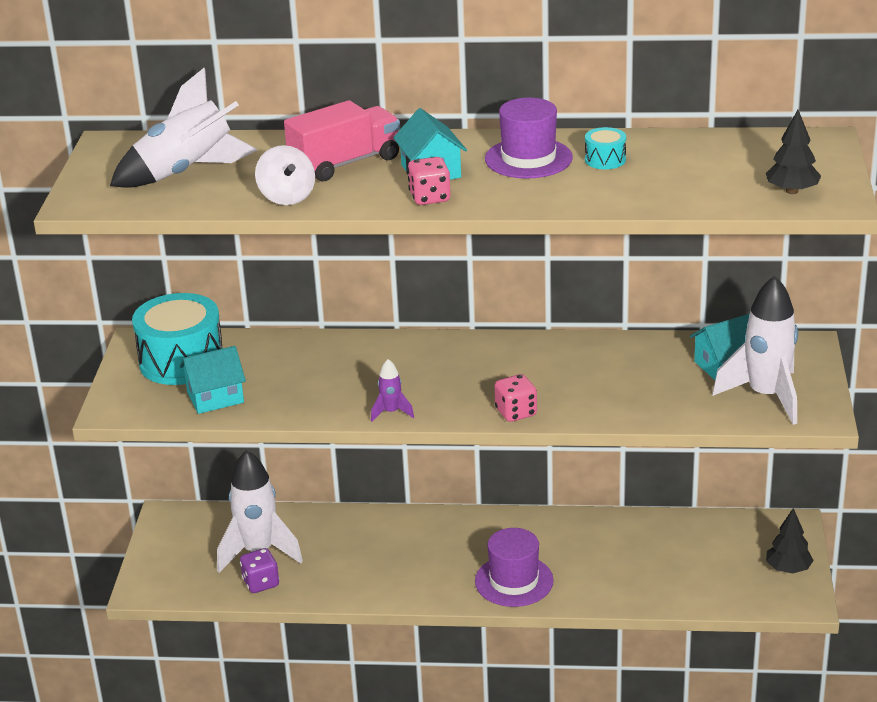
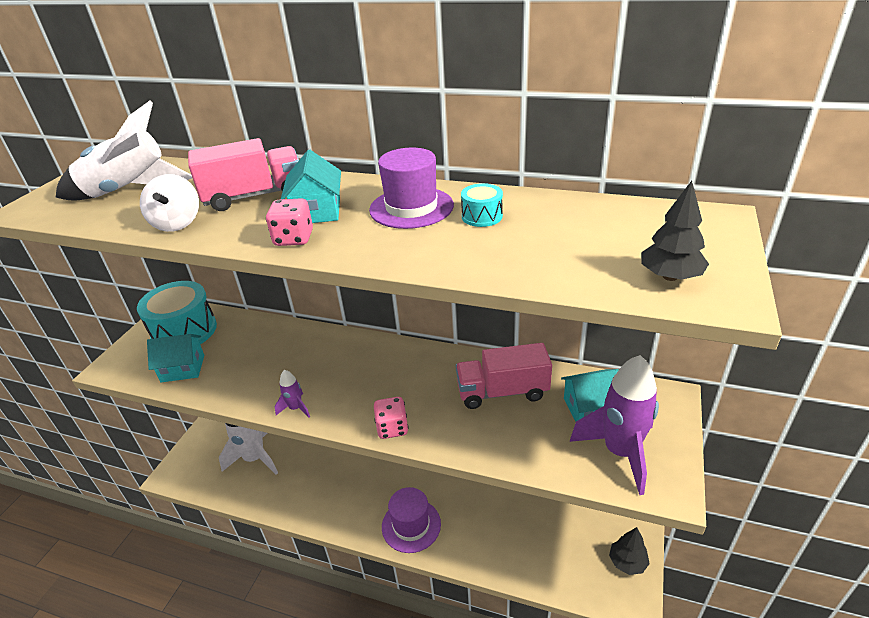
camera: 15 degrees right, 5 degrees up
(261, 583) = (242, 487): purple dice -> none
(624, 365) = (502, 391): none -> pink truck
(766, 396) = (620, 452): white rocket -> purple rocket

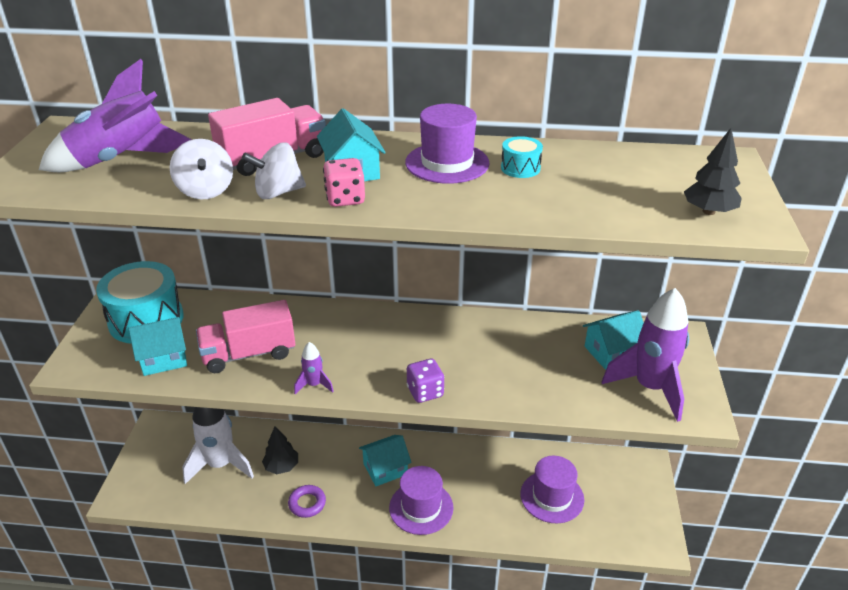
camera: 15 degrees left, 0 degrees up
(130, 191) = (121, 160): white rocket -> purple rocket
(237, 229) = (278, 192): none -> white spinning top
(314, 505) = (307, 503): none -> purple ring
(390, 482) = (385, 469): none -> turquoise house
(392, 428) = (425, 392): pink dice -> purple dice
(502, 391) = (523, 346): pink truck -> pink truck (249, 354)
(536, 534) = (552, 497): none -> purple hat
(627, 562) = (645, 509): black tree -> black tree (281, 466)

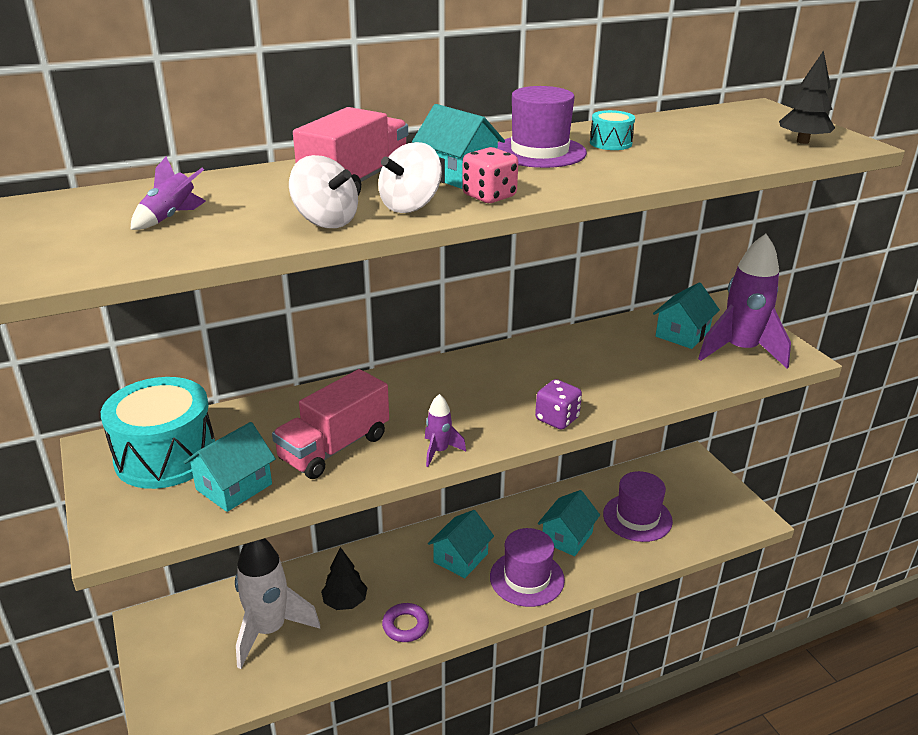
camera: 30 degrees left, 5 degrees down
(121, 160) = (171, 217): purple rocket -> purple rocket, size x0.46
(479, 488) = (567, 537): none -> turquoise house

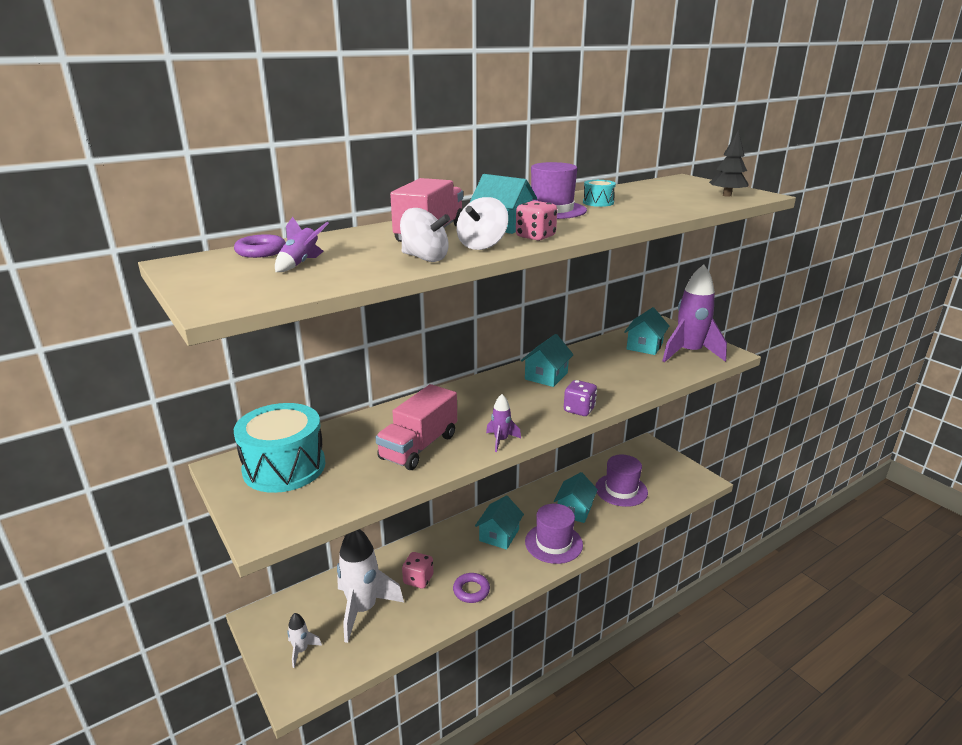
camera: 10 degrees left, 5 degrees down
(135, 194) = (261, 251): none -> purple ring
(185, 670) = (301, 650): none -> white rocket
(234, 487) = (349, 483): turquoise house -> turquoise house (546, 376)
(345, 602) = (418, 579): black tree -> pink dice

